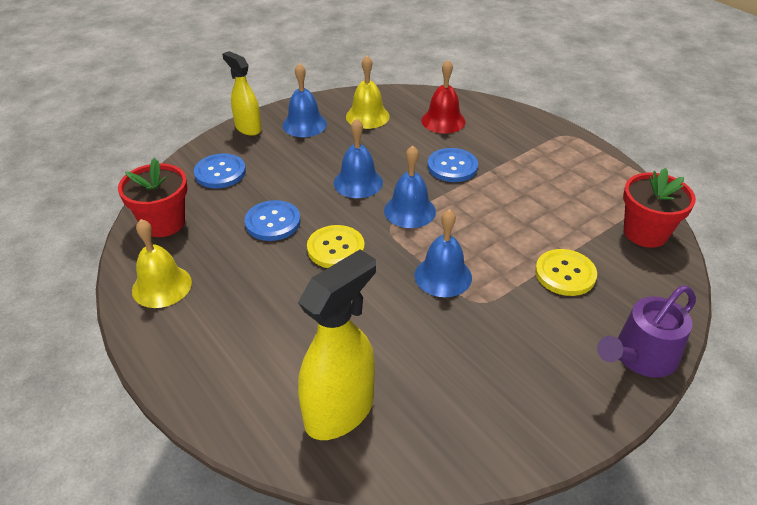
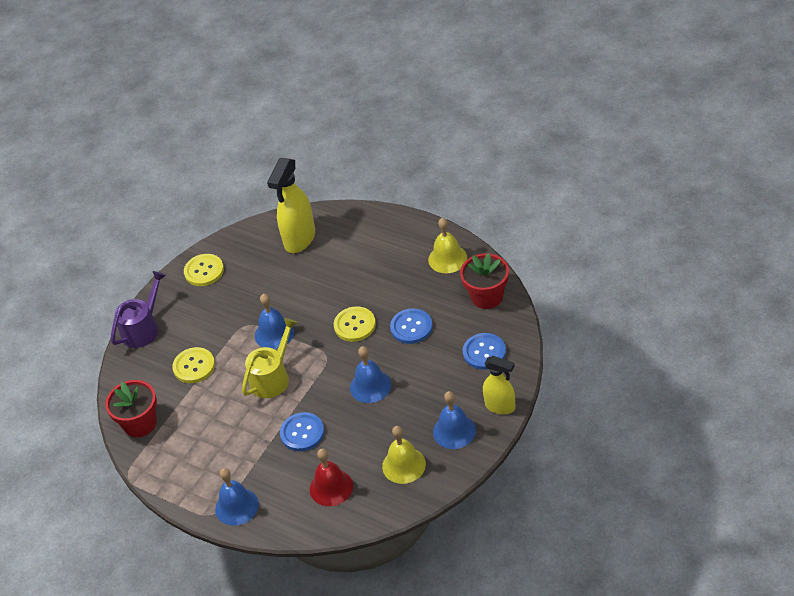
camera: 165 degrees right, 5 degrees up
(409, 211) = (318, 375): blue bell -> blue bell (236, 506)
(465, 227) = (272, 377): none -> yellow watering can
(523, 419) = (204, 271): none -> yellow button

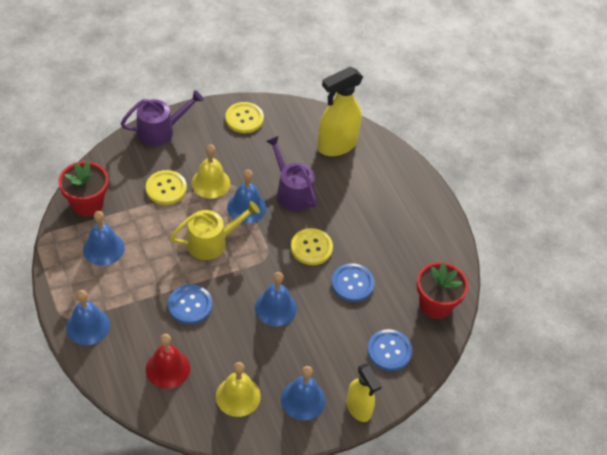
camera: 25 degrees right, 5 degrees up
(189, 445) = (103, 248): none -> blue bell
(299, 297) = (292, 192): none -> purple watering can
(447, 258) = (434, 247): yellow bell -> yellow bell (210, 183)

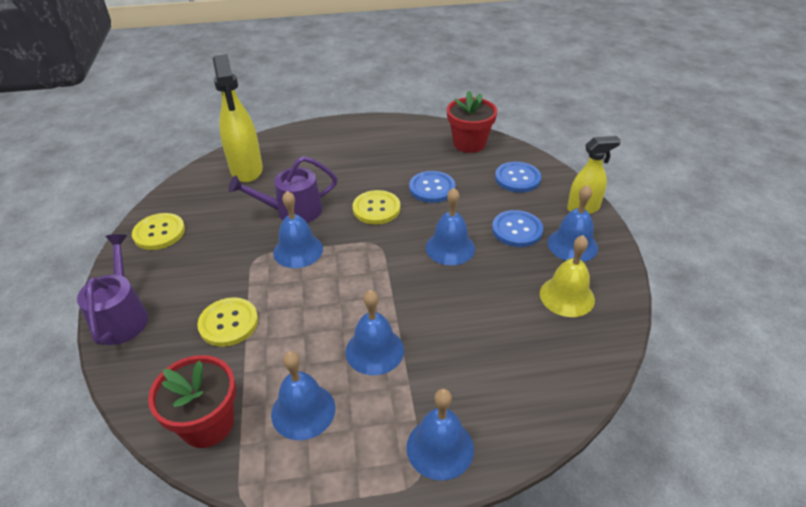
camera: 70 degrees left, 10 degrees down
(158, 276) = (374, 350): none -> blue bell
(168, 368) = (523, 358): red bell -> none
(190, 305) = (429, 323): blue button -> blue button (517, 230)
(210, 183) = (243, 277): yellow bell -> none
(211, 242) = (337, 289): yellow watering can -> none

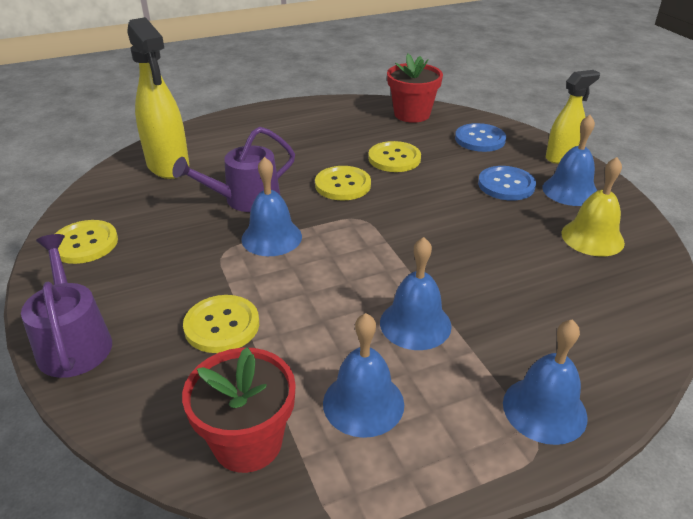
camera: 15 degrees left, 5 degrees down
(432, 188) = (394, 158): blue button -> yellow button
(450, 248) = (445, 211): blue bell -> none

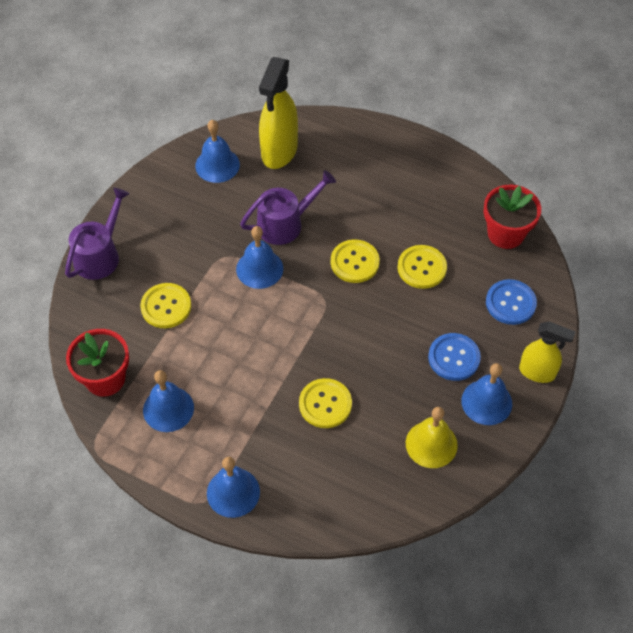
camera: 50 degrees right, 20 degrees up
(85, 243) = (168, 186): yellow button -> yellow button (325, 404)
(246, 199) = (285, 223): purple watering can -> purple watering can turned 135 degrees clockwise
(415, 324) = (248, 394): blue bell -> blue bell (217, 165)

